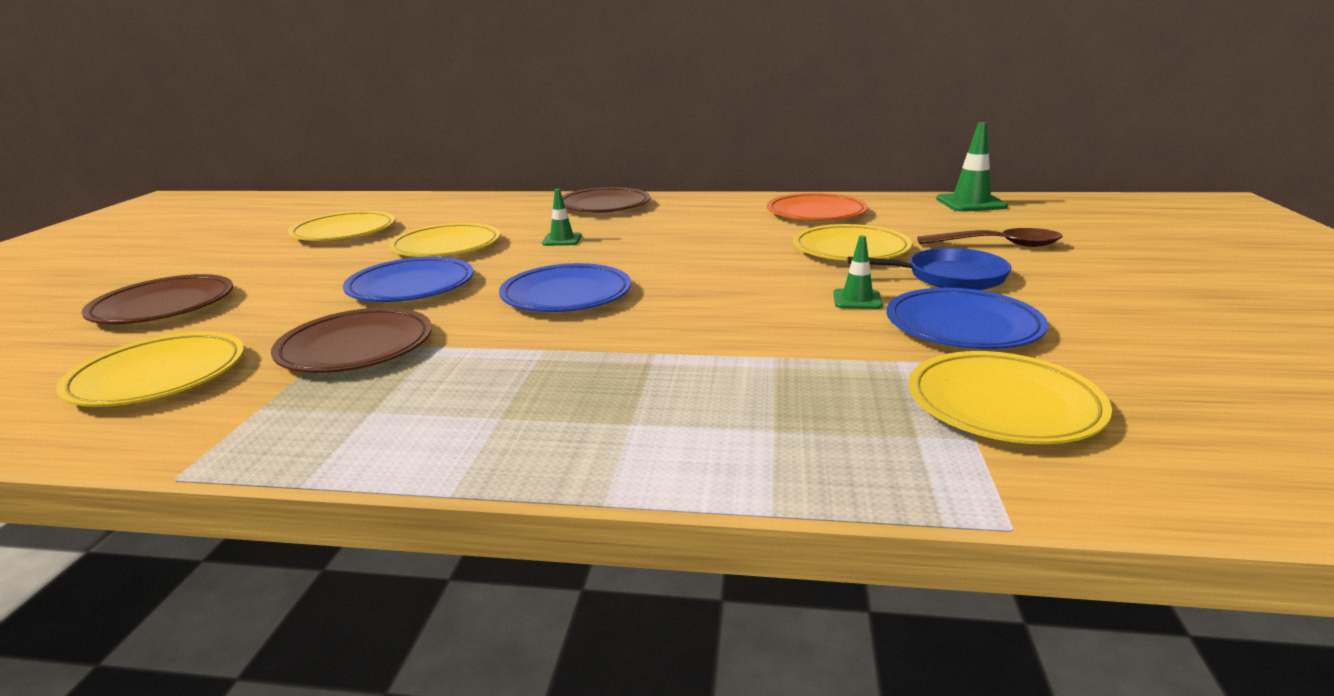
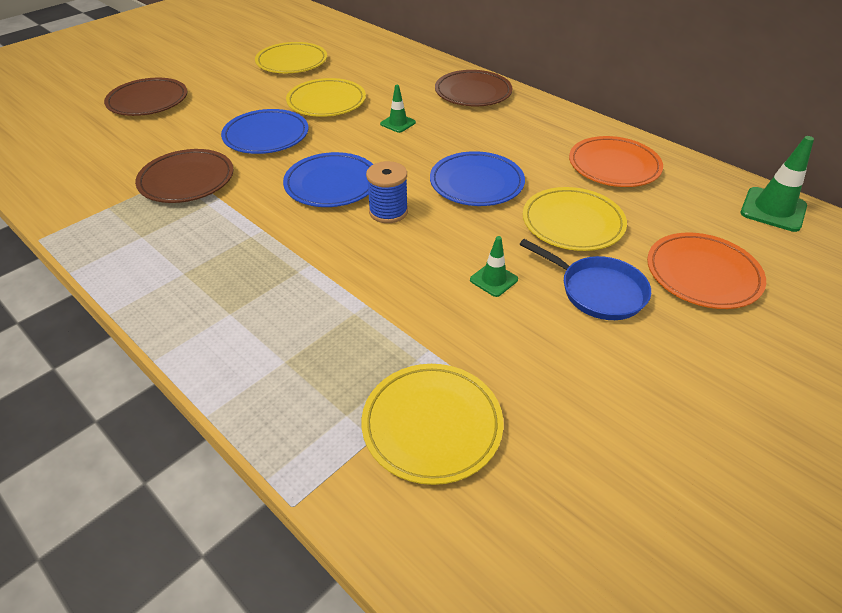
camera: 35 degrees right, 20 degrees up
(158, 376) = (96, 161): yellow plate -> none
(668, 293) = (388, 212): none -> blue spool
(963, 326) = (522, 344): blue plate -> blue plate (476, 183)
(998, 245) = (702, 274): brown spoon -> orange plate

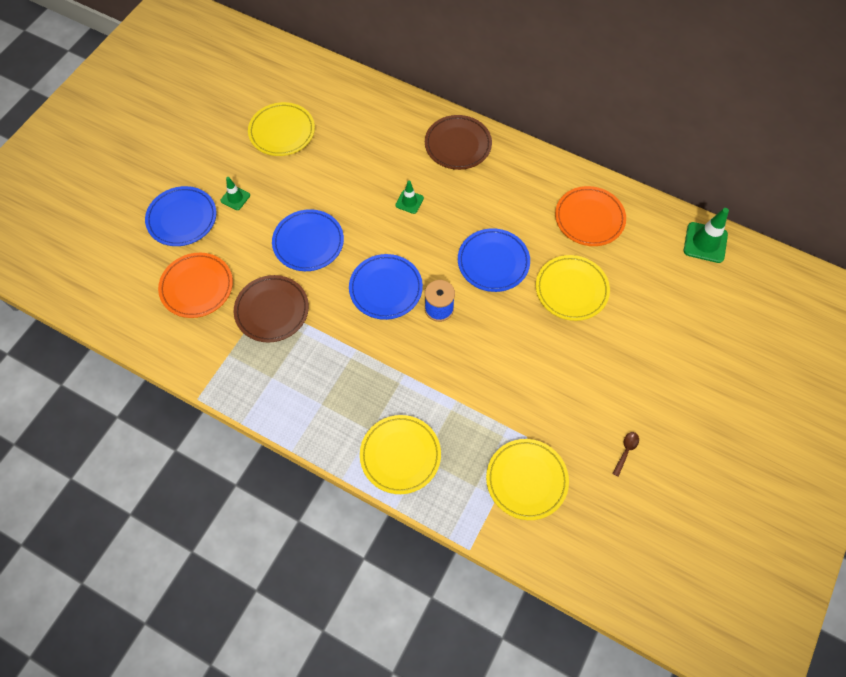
camera: 15 degrees left, 20 degrees up
(148, 101) = (182, 218): brown plate -> blue plate
(326, 102) = (338, 185): yellow plate -> yellow plate (400, 455)
(493, 280) = (531, 358): green traffic cone -> green traffic cone (235, 198)
(597, 291) = (600, 351): blue pan -> none
(613, 422) = (626, 451): none -> brown spoon
(702, 274) = (663, 320): orange plate -> orange plate (197, 287)

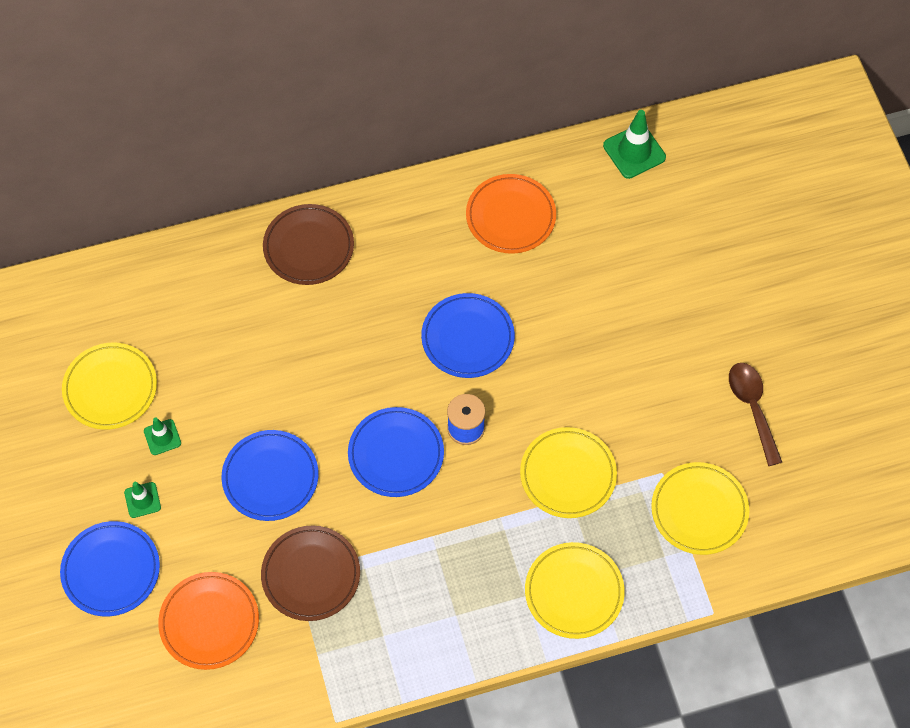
camera: 45 degrees left, 0 degrees up
(409, 202) = (324, 348): green traffic cone -> green traffic cone (162, 437)
(571, 289) = (564, 301): yellow plate -> yellow plate (568, 474)
(626, 451) = (752, 408): brown spoon -> brown spoon, size x1.92

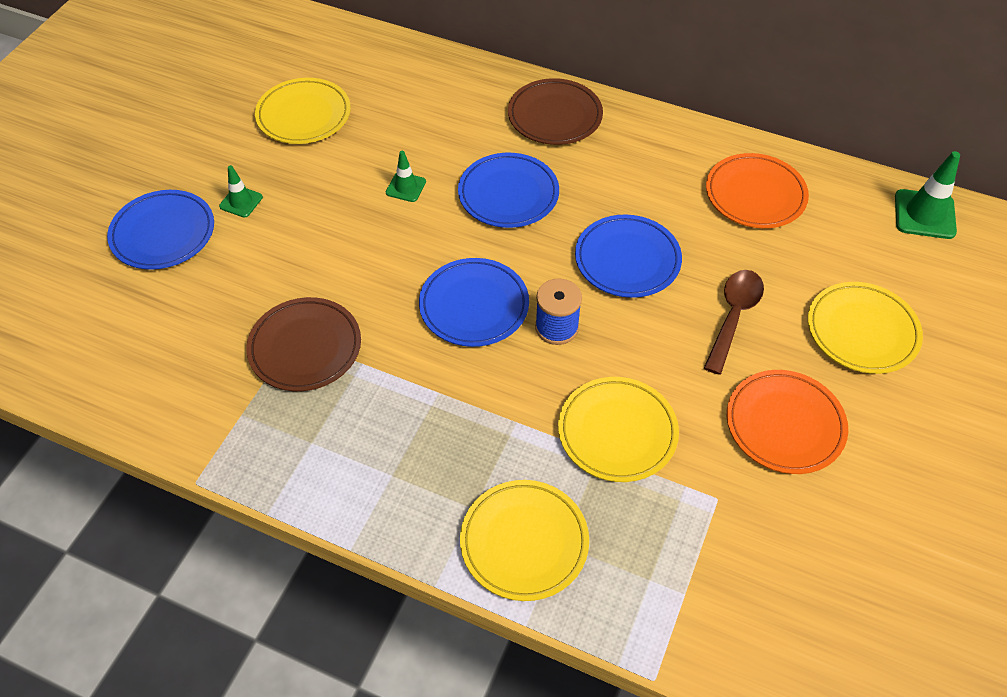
camera: 40 degrees right, 10 degrees down
(162, 437) = (303, 170): green traffic cone -> green traffic cone (406, 187)
(209, 622) = (188, 323): orange plate -> orange plate (784, 424)
(270, 477) = (353, 252): blue plate -> blue plate (508, 194)
(699, 510) = (727, 563): yellow plate -> yellow plate (862, 331)
(752, 408) = (872, 507): brown spoon -> brown spoon (733, 316)

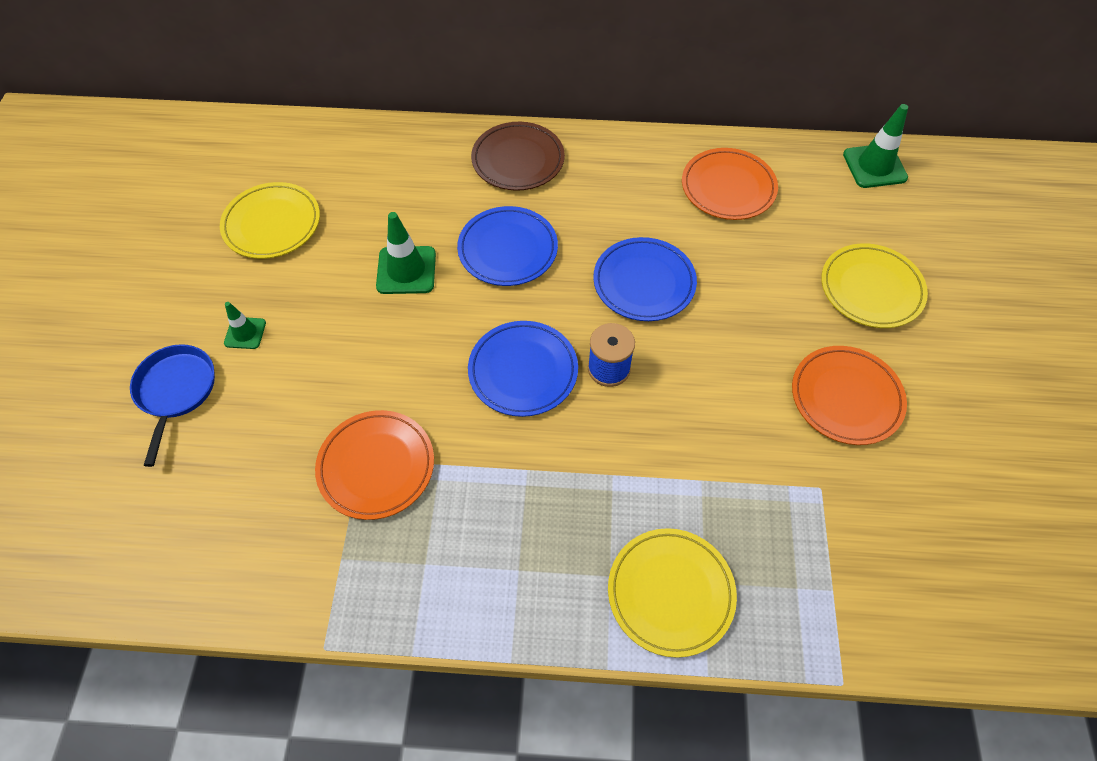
camera: 20 degrees left, 5 degrees up
(163, 233) = (176, 391): blue plate -> blue pan
(305, 347) = (376, 466): brown plate -> orange plate
(406, 187) = (406, 270): green traffic cone -> green traffic cone, size x1.68
(617, 432) = (707, 454): yellow plate -> none
(733, 316) = (759, 309): brown spoon -> none

